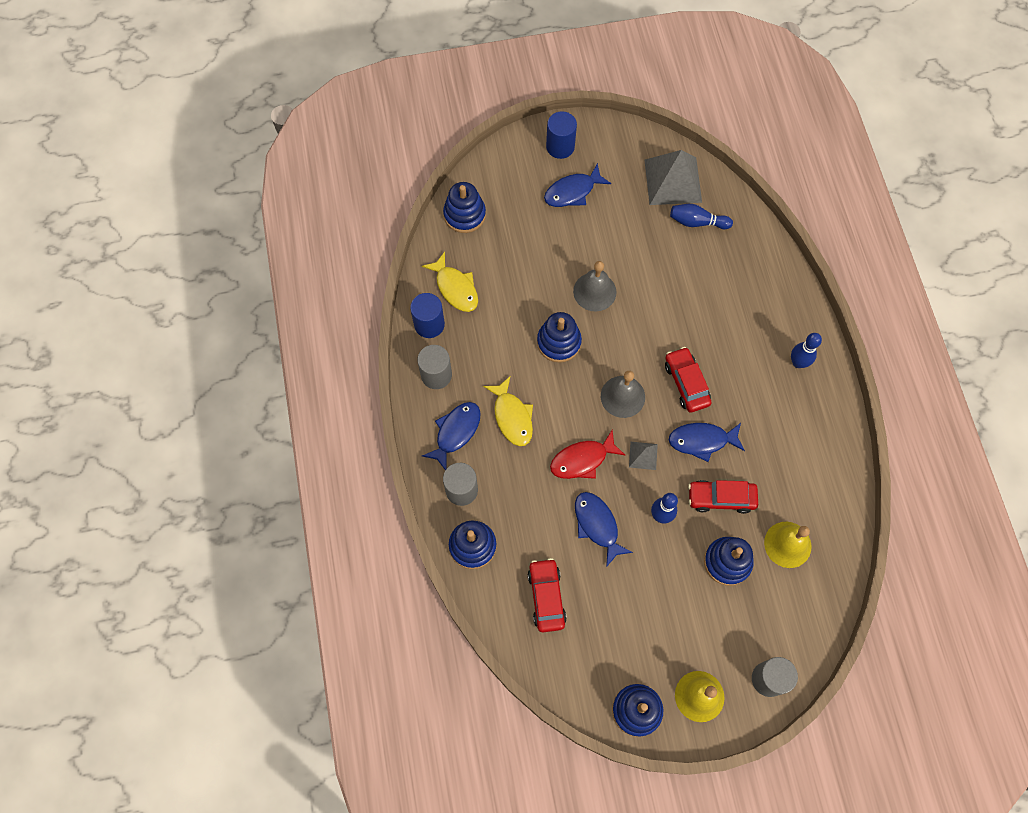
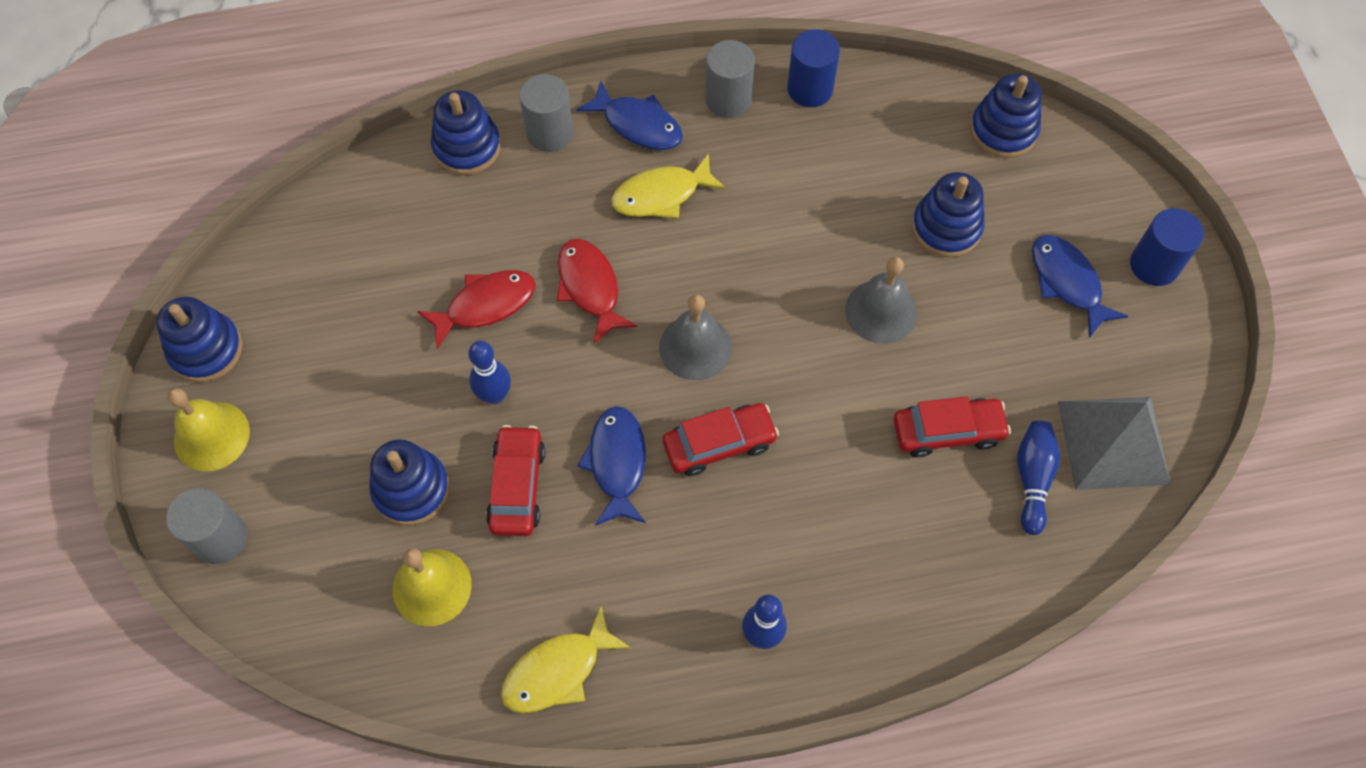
camera: 90 degrees right, 5 degrees down
(455, 288) = (873, 120): yellow fish -> yellow fish (558, 671)
(546, 597) = (384, 237): red car -> red car (947, 431)
(559, 342) = (787, 258): blue stacking toy -> blue stacking toy (946, 228)
(597, 525) = (485, 305): blue fish -> red fish
(643, 455) = (594, 373): grey pyramid -> none

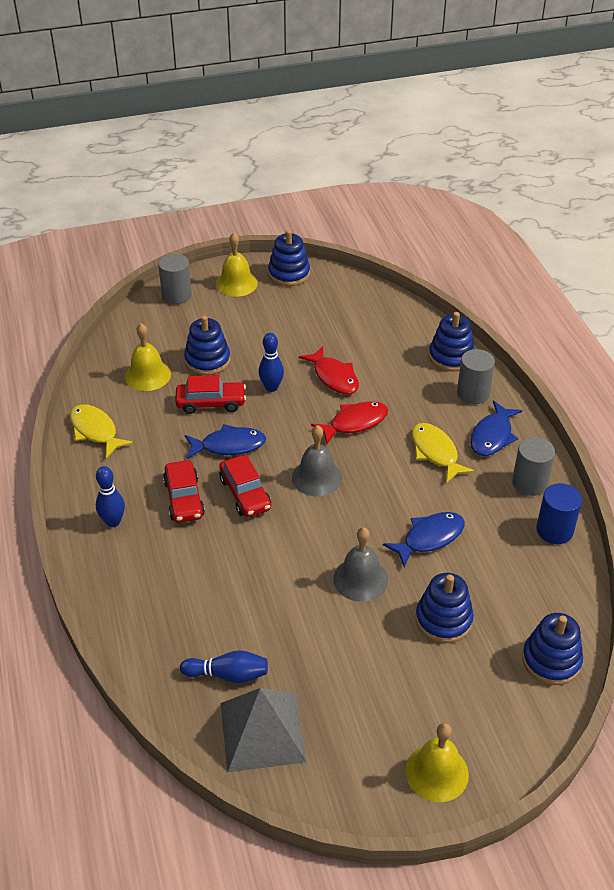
camera: 85 degrees right, 20 degrees down
(947, 431) = (263, 621): red car -> red car (184, 499)
(1067, 282) = (407, 704): blue fish -> blue fish (429, 538)
(1154, 265) = (437, 772): blue cylinder -> yellow bell

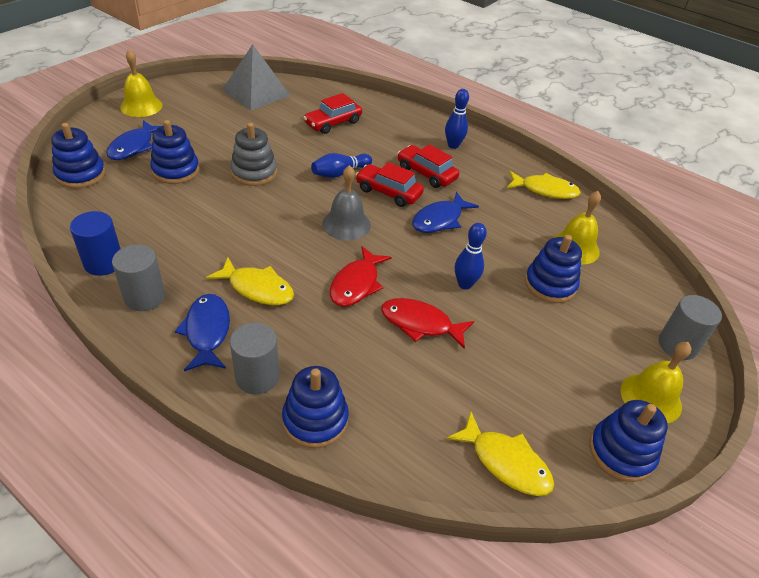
camera: 140 degrees right, 0 degrees up
(211, 403) = (496, 247): red car -> red car (333, 123)
(228, 675) = (297, 106): blue bowling pin -> blue bowling pin (340, 173)
(358, 296) = (506, 462): none -> yellow fish
(360, 579) = (254, 172): grey bell -> grey stacking toy
(429, 538) = (218, 216): blue fish -> blue fish (134, 147)

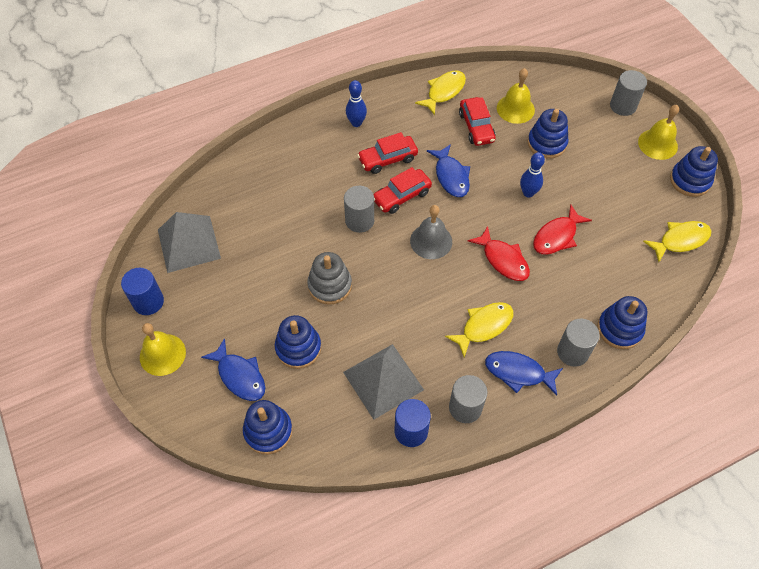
camera: 60 degrees left, 15 degrees up
(158, 230) = (383, 381): none -> grey pyramid
(189, 88) = (148, 302): none -> blue cylinder
(333, 123) = (278, 198): red car -> red car (476, 127)
(340, 173) = (359, 221): blue bowling pin -> grey cylinder

